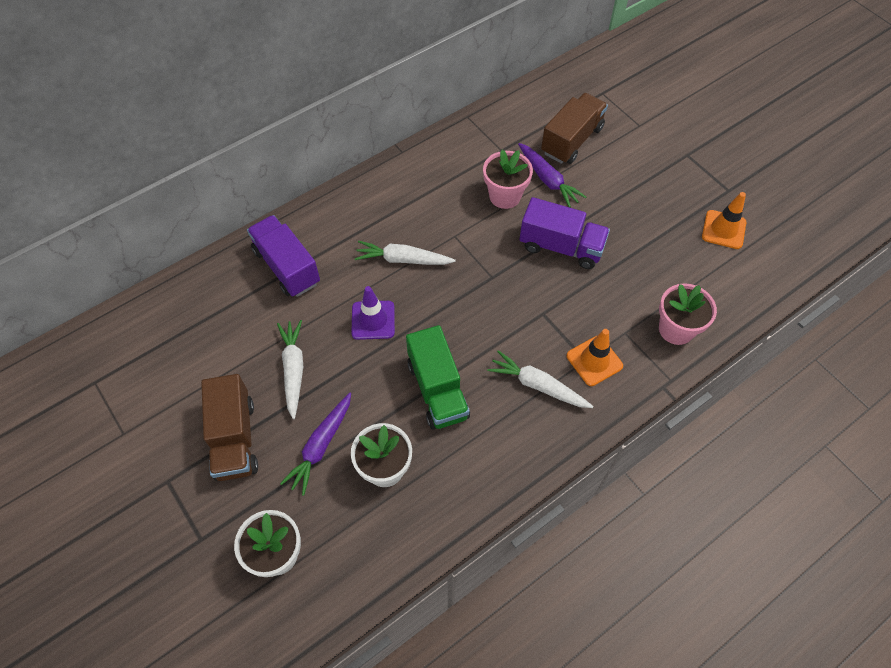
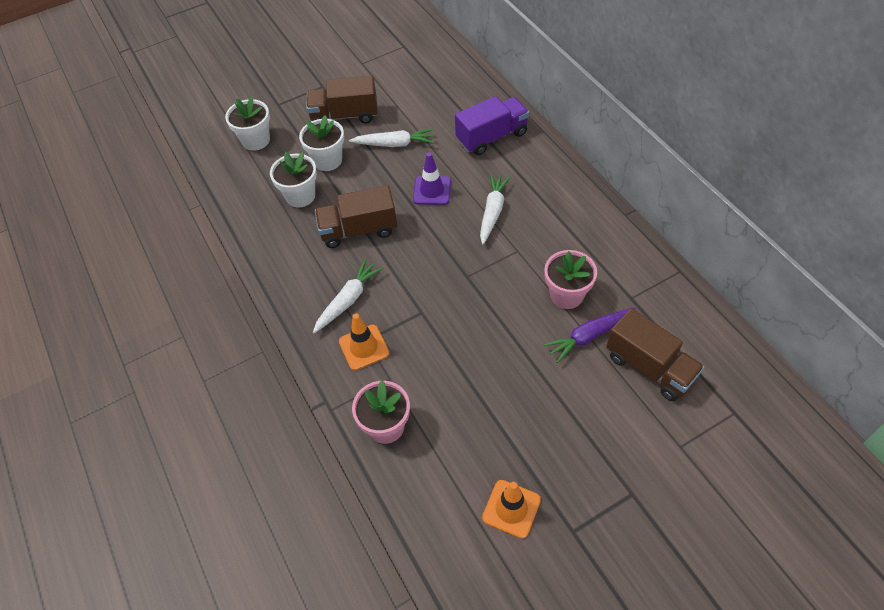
camera: 100 degrees right, 5 degrees down
(321, 446) = (328, 160): purple carrot -> white flower pot
(437, 390) = (359, 230): green truck -> brown truck
(561, 247) = (498, 337): purple truck -> none

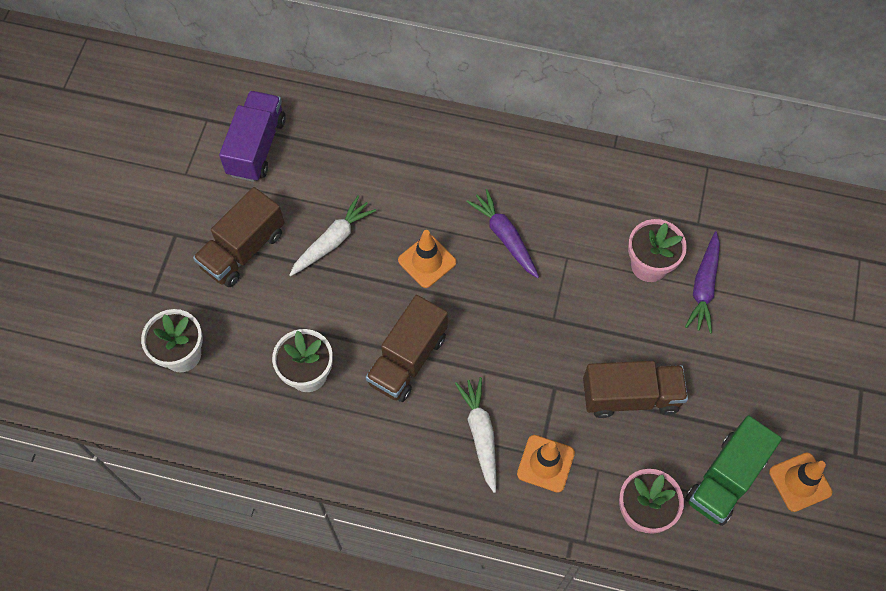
camera: 50 degrees left, 10 degrees up
(328, 160) = (287, 313): white flower pot -> none
(432, 191) = (427, 261): purple traffic cone -> orange traffic cone
(462, 458) = (725, 479): none -> green truck
(492, 137) = (417, 159): purple truck -> purple truck (257, 147)
(493, 212) = (505, 237): white carrot -> purple carrot
(649, 367) = (771, 274): brown truck -> brown truck (630, 396)

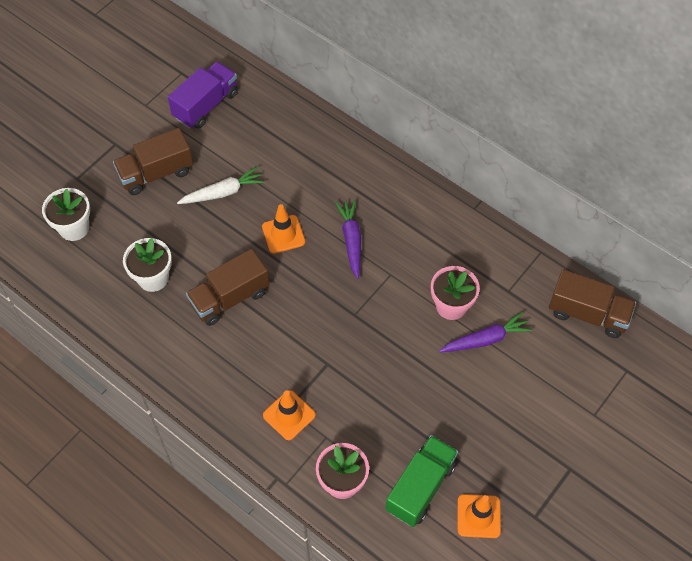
camera: 25 degrees right, 5 degrees down
(480, 434) = (253, 373): white carrot -> none
(630, 396) = (381, 395): brown truck -> brown truck (588, 314)
(703, 287) = (485, 339): purple carrot -> purple carrot turned 150 degrees counterclockwise
(725, 479) = (420, 487): green truck -> green truck turned 150 degrees clockwise

